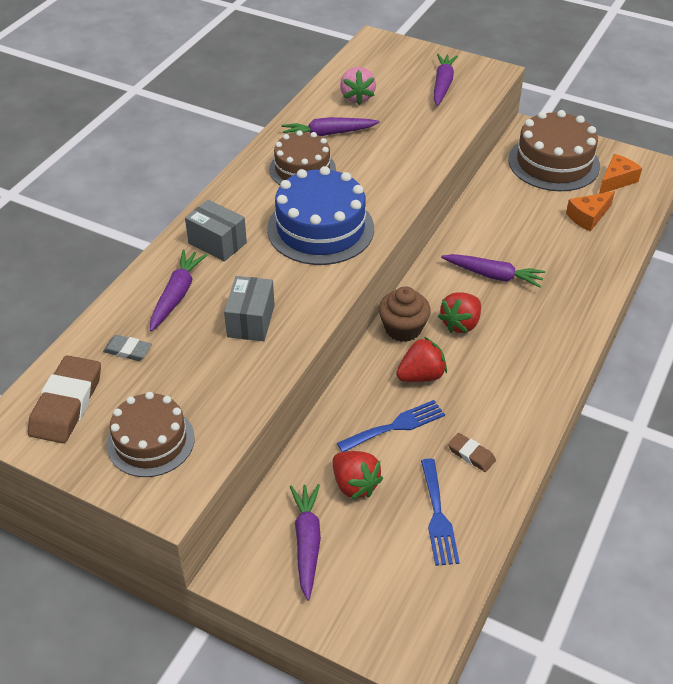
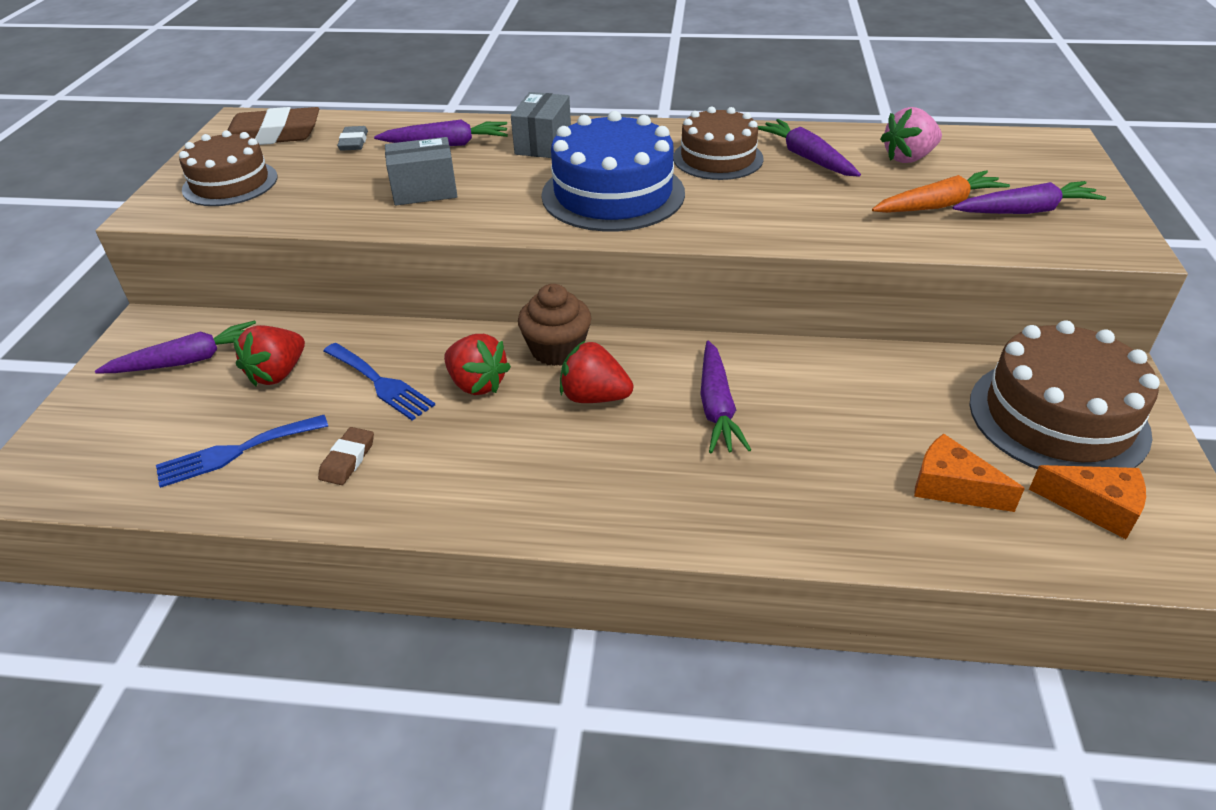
camera: 70 degrees right, 5 degrees down
(418, 109) = (938, 205): none -> orange carrot

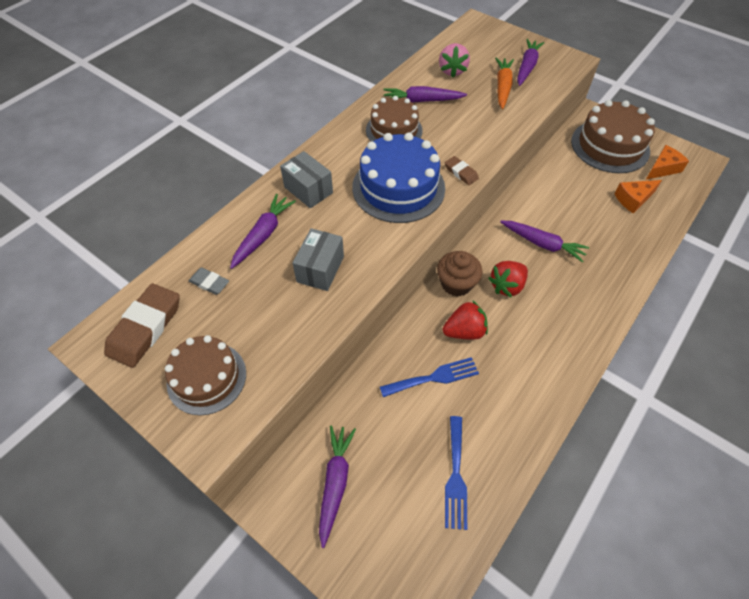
camera: 60 degrees left, 15 degrees up
(277, 374) = (388, 430): red strawberry -> none
(348, 459) = (496, 417): brown eraser -> brown eraser (461, 172)

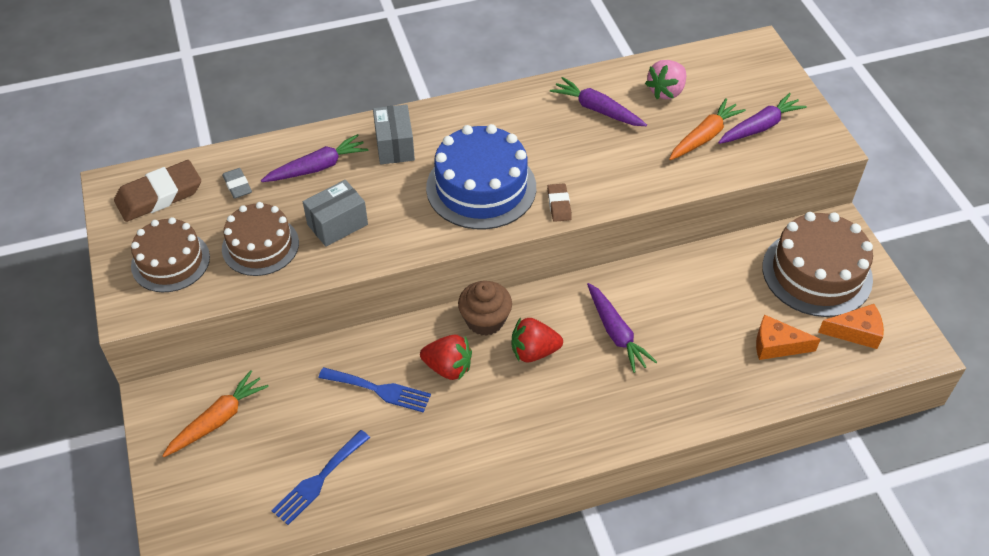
camera: 35 degrees right, 5 degrees down
(335, 482) = (218, 419): purple carrot -> orange carrot
(394, 130) = (535, 127): brown cake -> brown cake (260, 246)

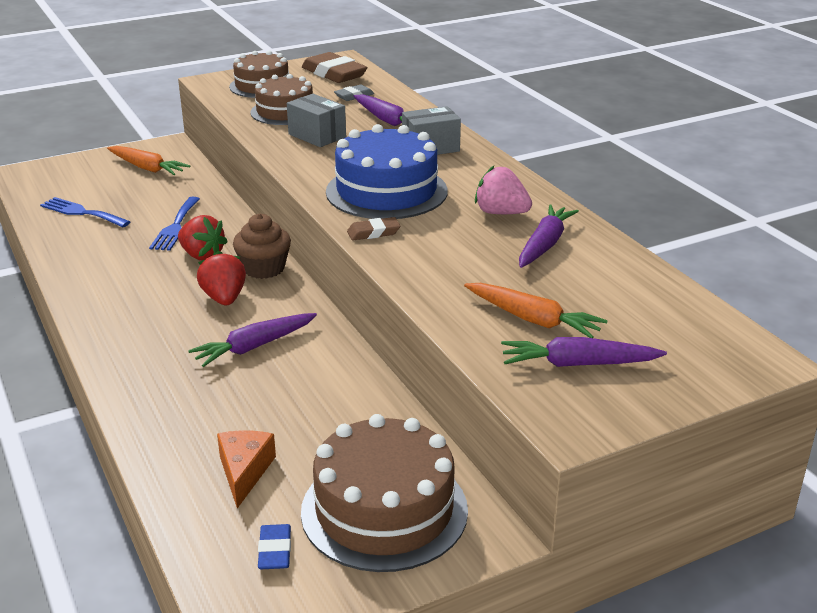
camera: 80 degrees right, 20 degrees down
(448, 367) = (202, 255): red strawberry -> red strawberry turned 60 degrees counterclockwise
(666, 91) = (608, 288): pink strawberry -> pink strawberry (501, 213)
(760, 127) = (577, 364): purple carrot -> purple carrot turned 135 degrees clockwise
(855, 332) = (275, 551): orange cheese -> blue eraser

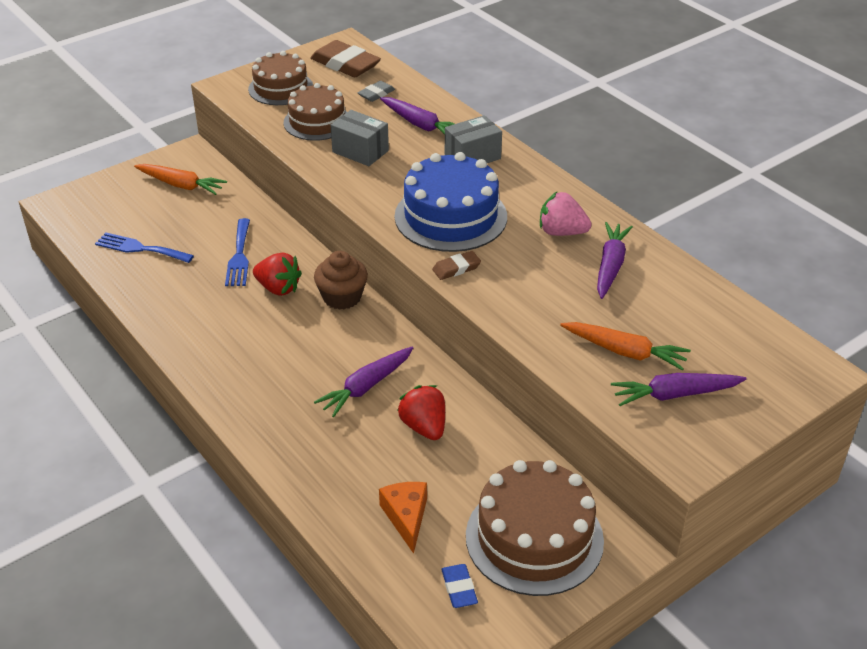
camera: 10 degrees left, 10 degrees up
(224, 298) = (318, 336): red strawberry -> red strawberry (424, 427)

